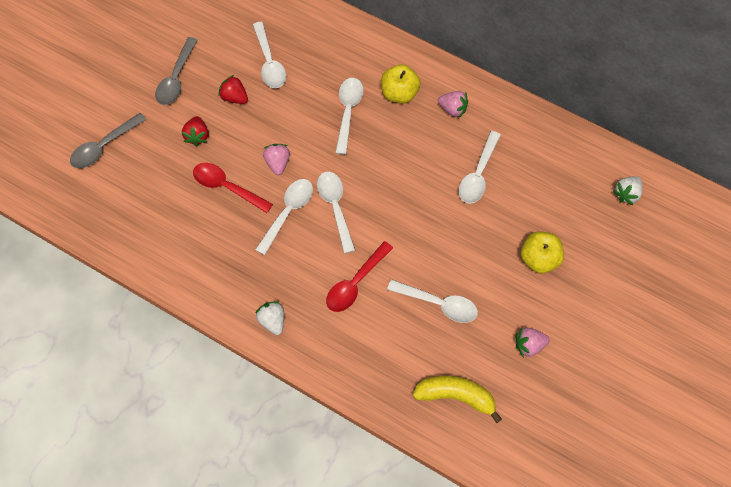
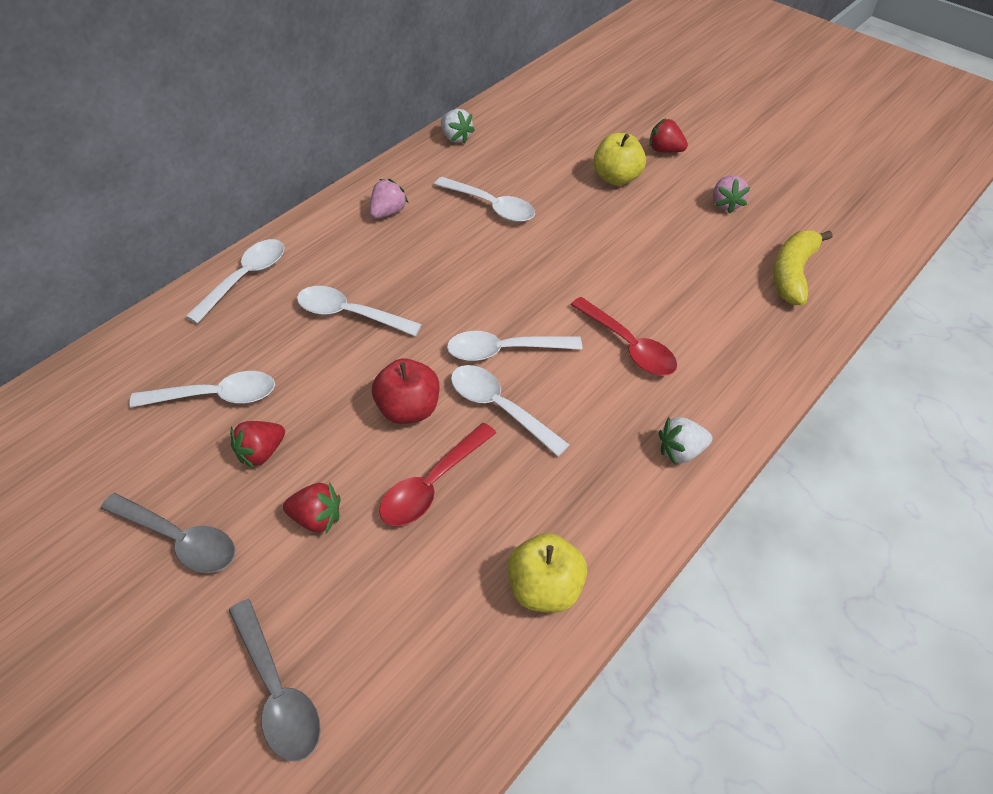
camera: 80 degrees left, 15 degrees down
(278, 163) = (408, 409): pink strawberry -> red apple
(399, 93) = (342, 257): yellow apple -> yellow apple (544, 588)
(438, 303) = (666, 269): white spoon -> white spoon (245, 278)
(589, 294) = (664, 150): none -> red strawberry
(626, 194) = (547, 104): white strawberry -> white strawberry (455, 137)

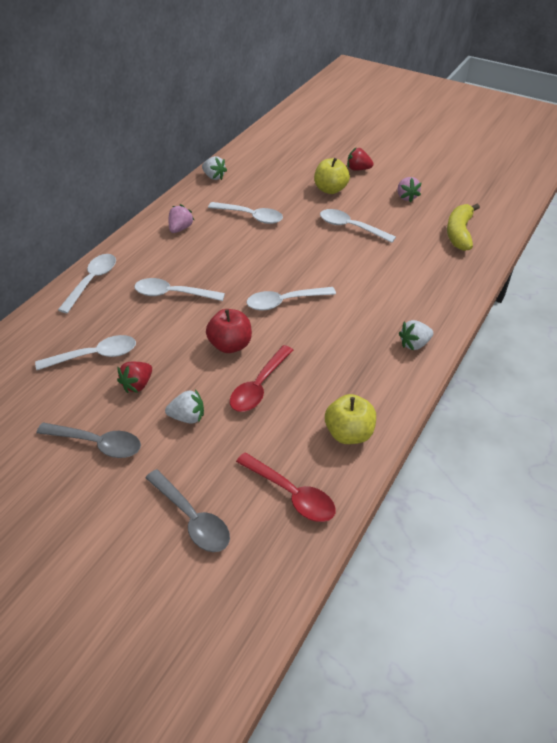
camera: 10 degrees left, 5 degrees down
(316, 518) = (187, 417): red strawberry -> white strawberry
(499, 408) = (291, 336): white spoon -> white spoon (351, 227)
(628, 346) = (365, 288): red spoon -> red spoon (291, 494)

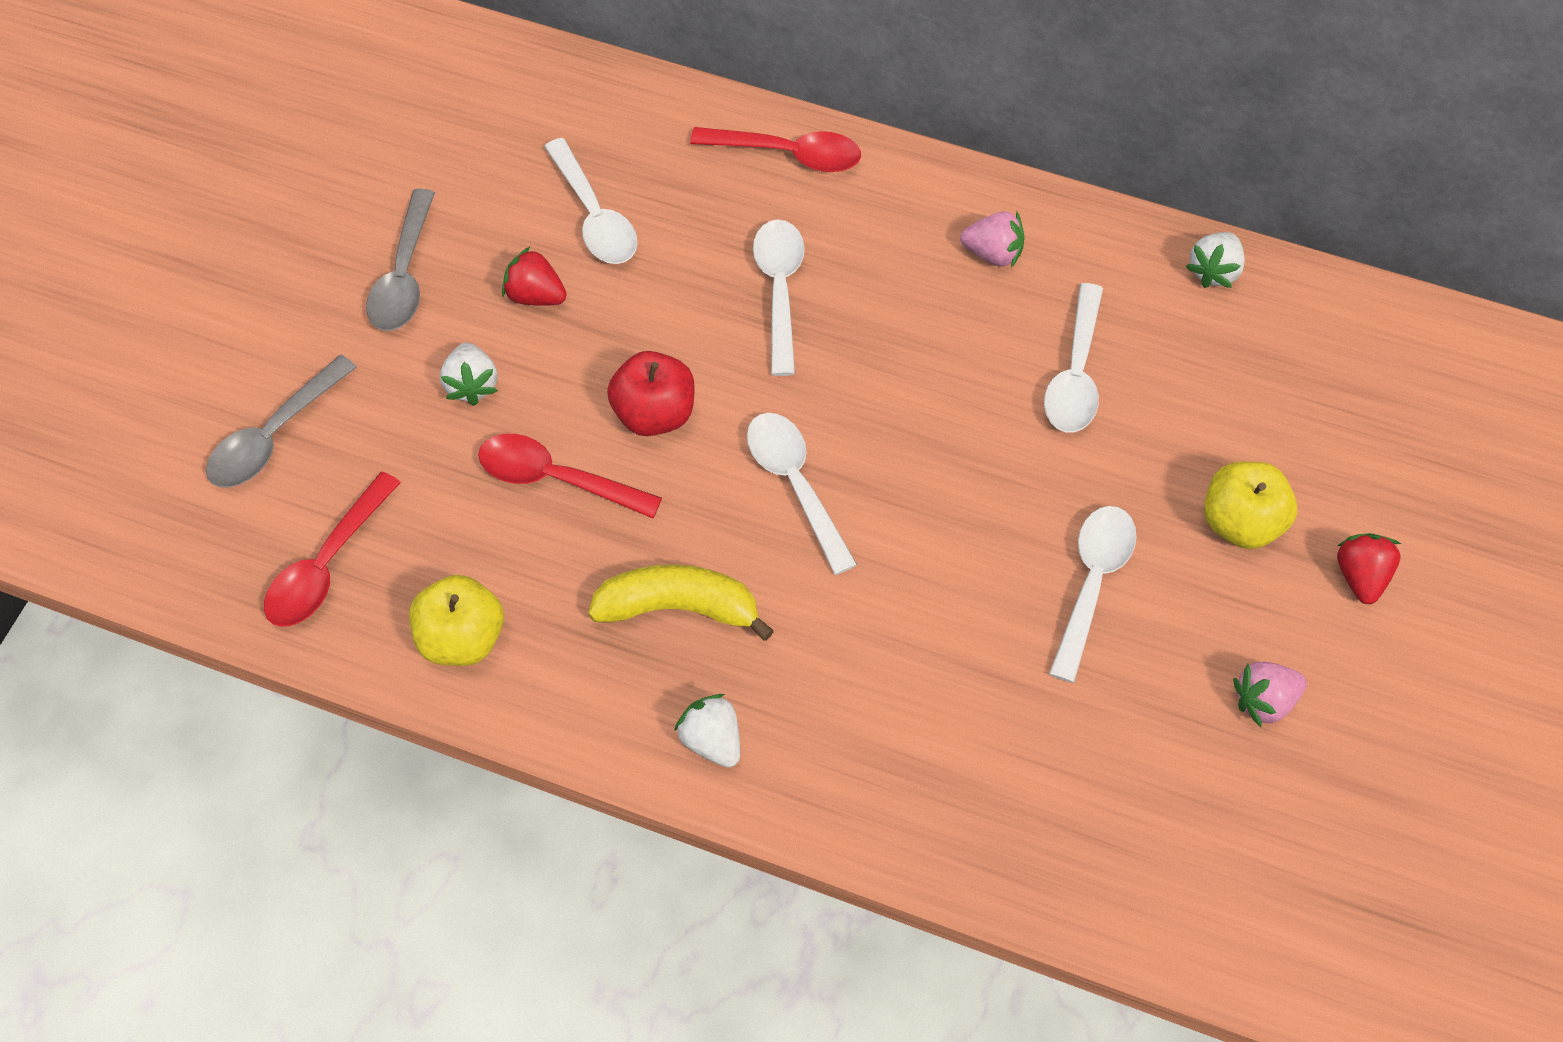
camera: 80 degrees right, 15 degrees up
(92, 281) = (788, 154): white spoon -> red spoon
(459, 233) = (1138, 833): yellow banana -> yellow banana (679, 607)

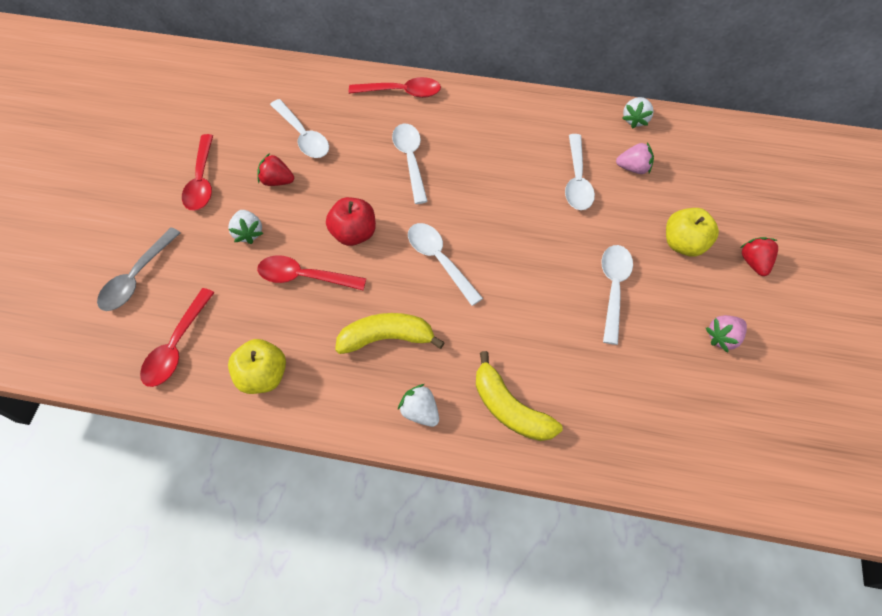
camera: 10 degrees left, 0 degrees up
(404, 275) = (202, 180): grey spoon -> red spoon
(864, 760) = (510, 408): none -> yellow banana
(993, 253) = (519, 126): pink strawberry -> pink strawberry (633, 168)

